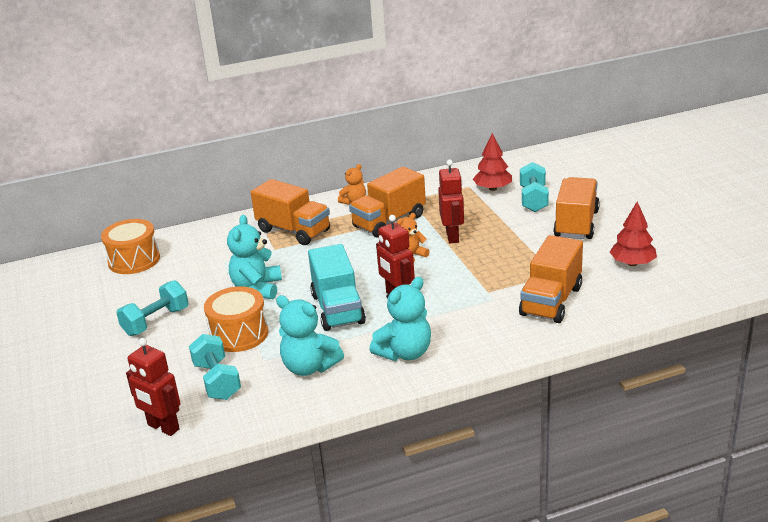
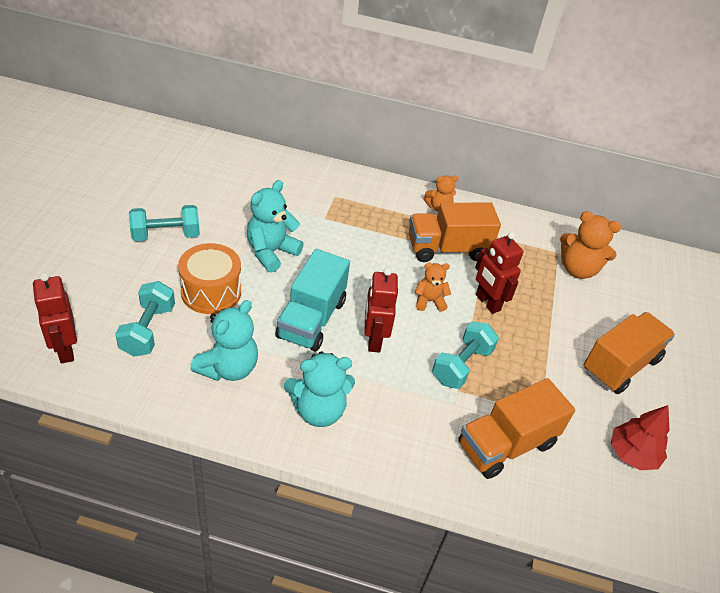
camera: 25 degrees right, 15 degrees up
(134, 260) = (211, 161): orange drum -> none
(293, 231) = (358, 208): orange truck -> none
(309, 367) = (228, 368): turquoise teddy bear -> turquoise teddy bear turned 120 degrees counterclockwise
(452, 236) = (487, 303): red robot -> red robot turned 120 degrees clockwise
(493, 188) = (578, 269): red tree -> orange teddy bear
(533, 199) = (605, 307): turquoise dumbbell -> turquoise dumbbell (461, 365)

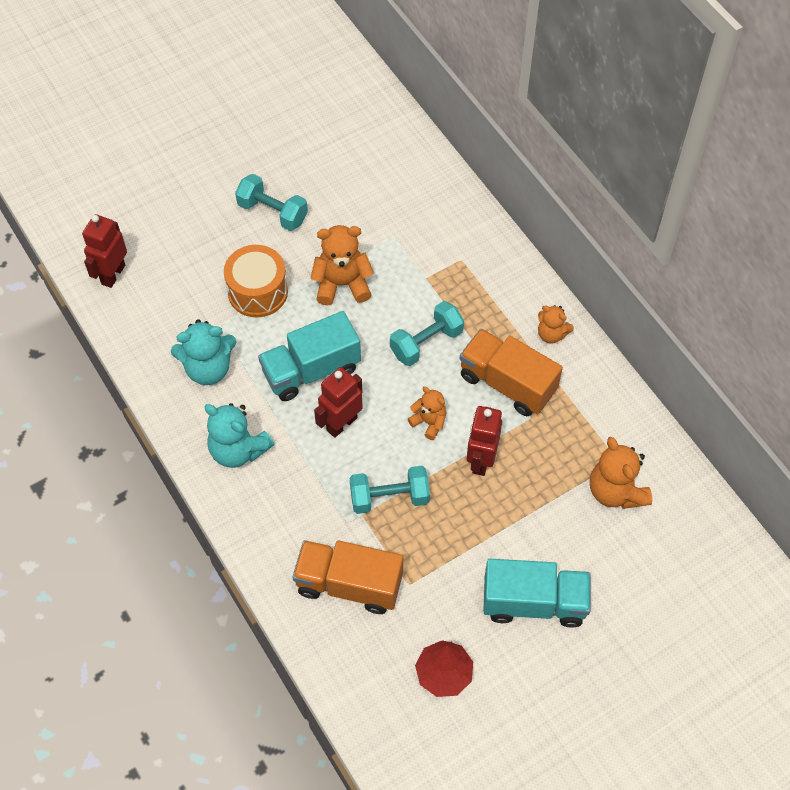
camera: 50 degrees right, 15 degrees up
(148, 330) = (181, 296): turquoise dumbbell -> turquoise dumbbell (426, 342)
(271, 252) = (342, 284): turquoise teddy bear -> orange teddy bear
(620, 365) = (534, 602): orange truck -> turquoise truck

